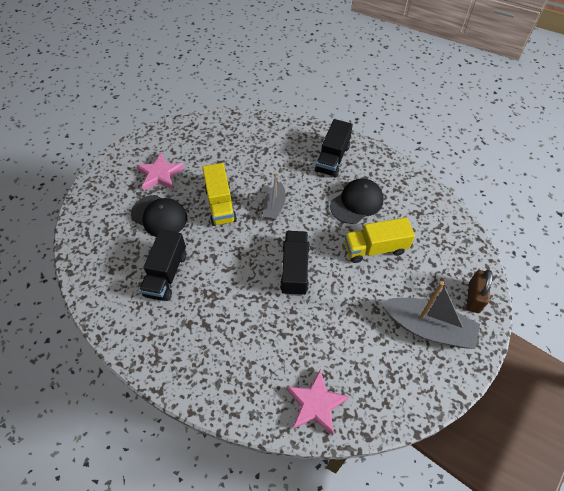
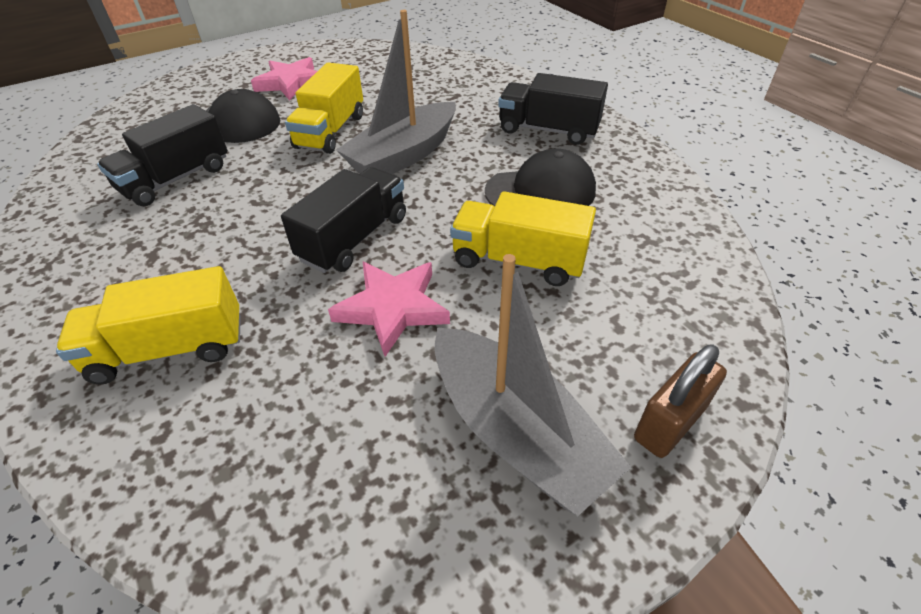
camera: 30 degrees right, 10 degrees down
(267, 365) = (169, 349): none -> yellow truck
(274, 206) = (404, 155): grey boat -> grey boat, size x1.73
(316, 404) = (174, 455): pink star -> pink star (392, 308)
(332, 159) = (548, 130): black truck -> black truck turned 60 degrees clockwise

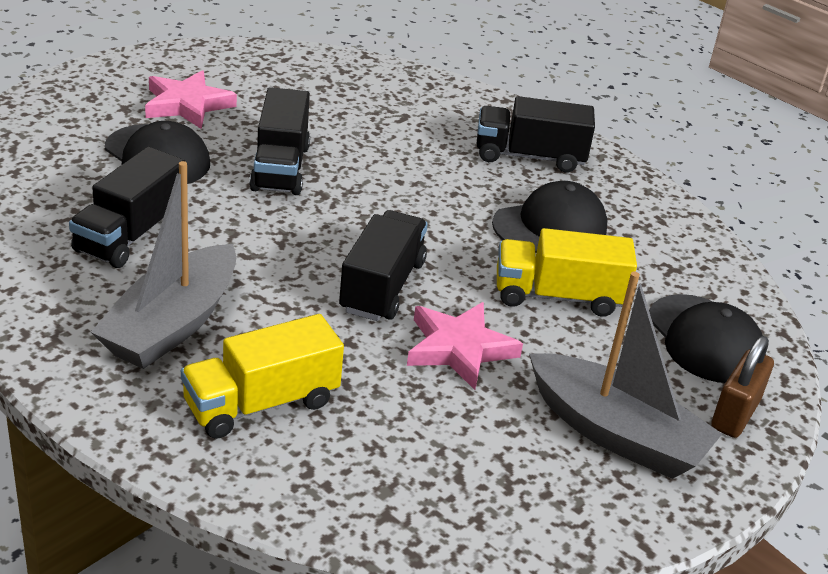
camera: 20 degrees left, 10 degrees down
(331, 131) = (280, 168): yellow truck -> black truck
(404, 155) = (384, 193): grey boat -> grey boat (172, 324)
(660, 322) = (705, 339): none -> black cap

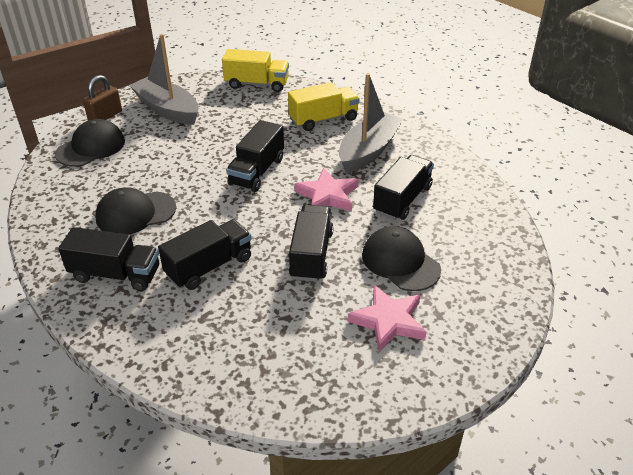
camera: 170 degrees left, 5 degrees up
(415, 160) = (209, 266): none -> black truck
(459, 349) = (225, 141): pink star -> pink star (327, 195)
(558, 296) = (158, 168): yellow truck -> yellow truck (257, 84)
(705, 339) = (91, 147): black cap -> black cap turned 60 degrees clockwise

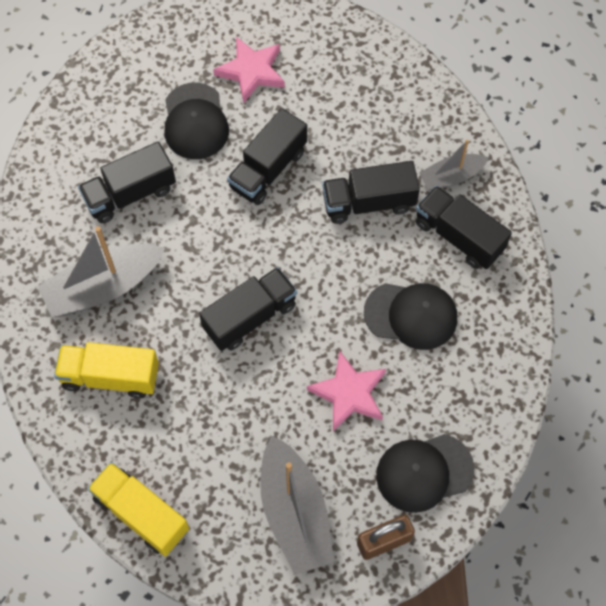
camera: 150 degrees left, 25 degrees up
(141, 315) = (451, 177): none -> grey boat
(327, 195) = (200, 239): pink star -> pink star (349, 393)

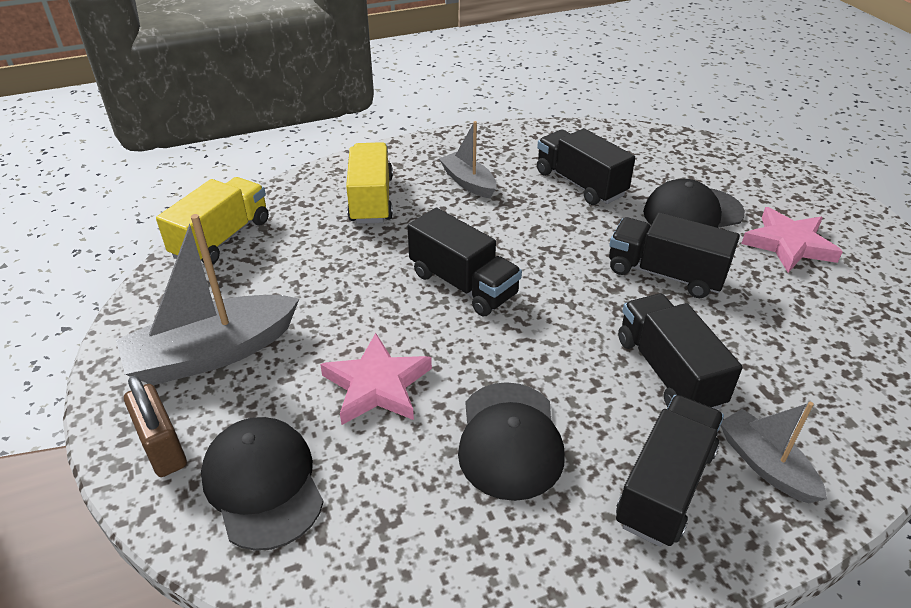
camera: 80 degrees right, 25 degrees down
(103, 287) = (468, 182): grey boat -> grey boat, size x0.58

